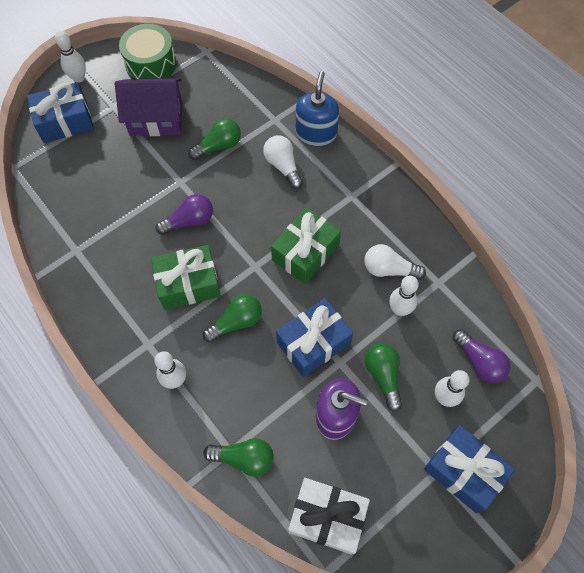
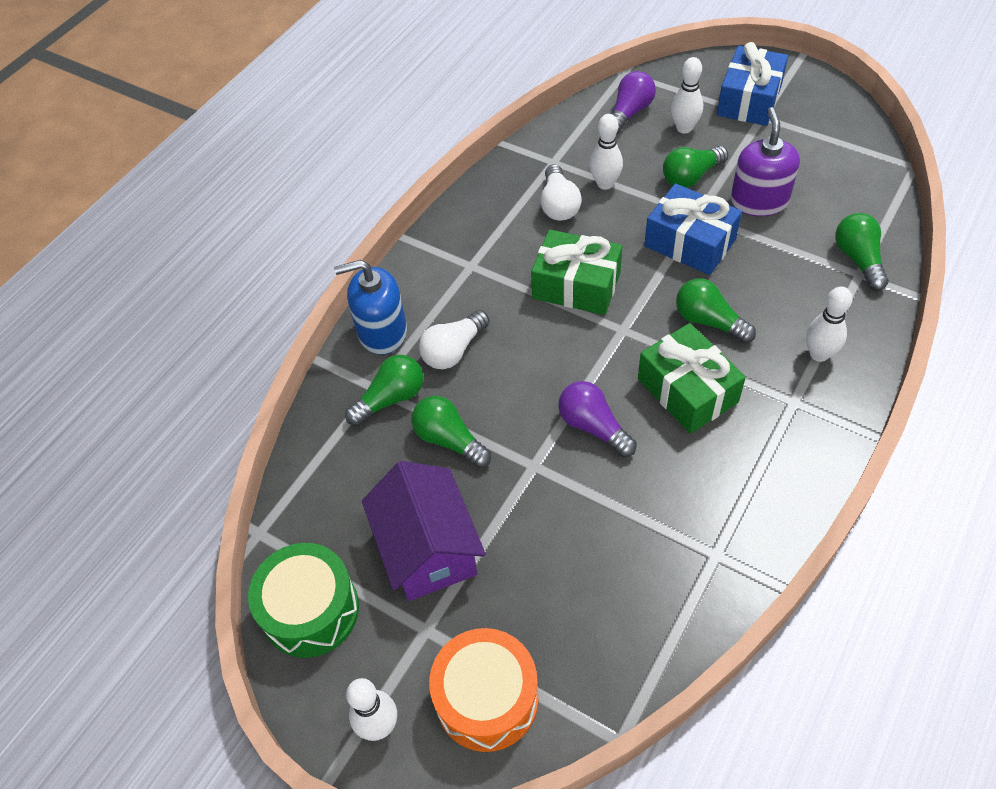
camera: 105 degrees left, 10 degrees down
(65, 121) = (486, 698): blue gift -> orange drum
(262, 126) = (391, 399): none -> green light bulb
(327, 518) = (864, 178): white gift -> none

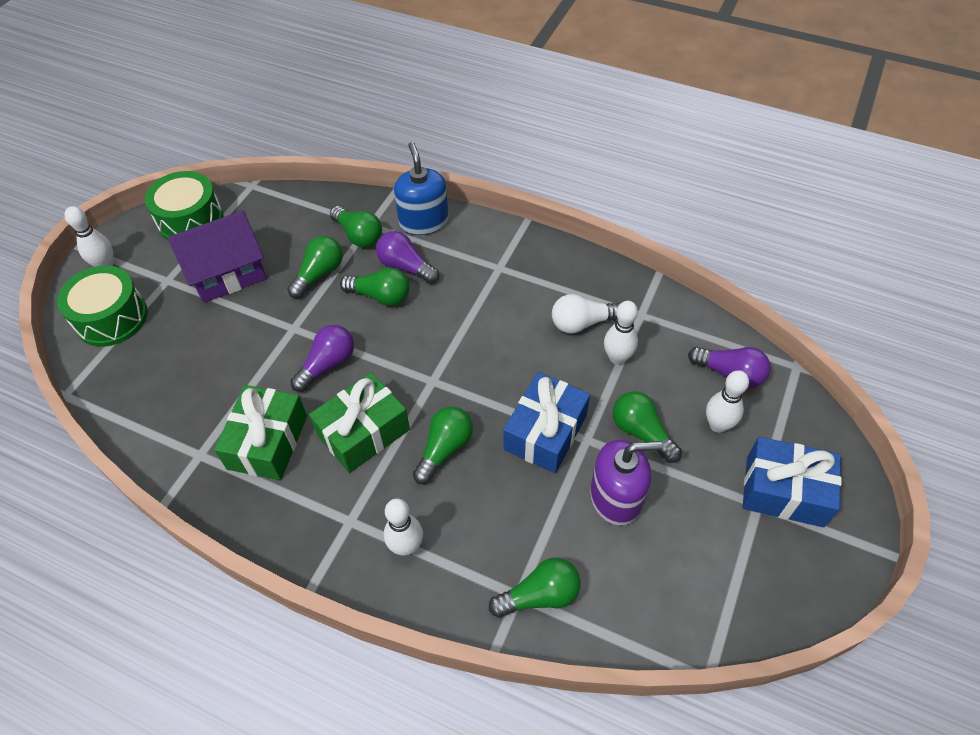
camera: 80 degrees right, 0 degrees up
(454, 350) = (406, 267): white light bulb -> purple light bulb
(486, 698) = (111, 318): orange drum -> green drum
(496, 375) = (380, 296): none -> green light bulb
(576, 286) = (481, 343): green gift -> green gift (267, 442)

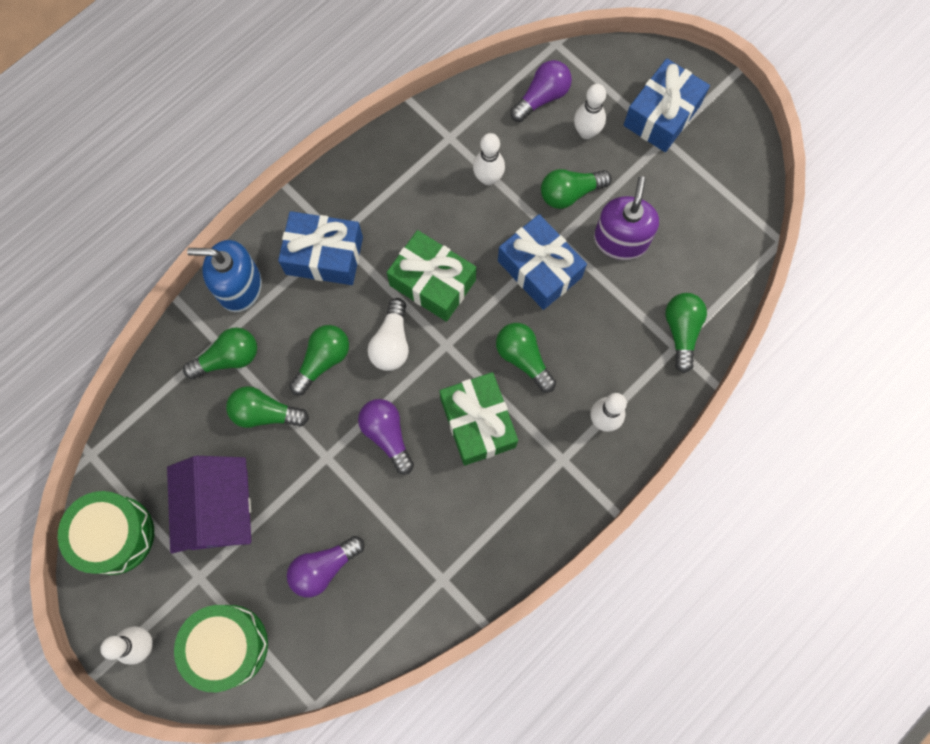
camera: 70 degrees left, 20 degrees up
(267, 442) = (454, 513): green gift -> green gift (432, 283)
(319, 274) = (265, 413): green light bulb -> green light bulb turned 45 degrees counterclockwise
(406, 267) = (295, 324): purple light bulb -> purple light bulb (324, 567)
(477, 265) = (324, 256): none -> blue gift
(582, 323) = (437, 190): white light bulb -> white light bulb (391, 343)

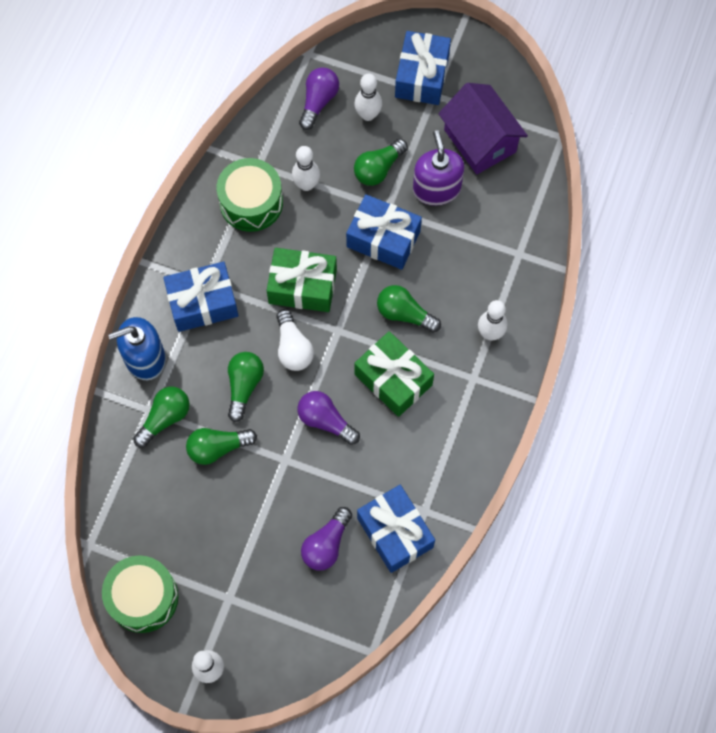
camera: 25 degrees left, 5 degrees down
(219, 509) = (218, 538): purple house -> purple house (479, 141)
(227, 646) = (280, 639): green drum -> green drum (251, 202)
(400, 588) = (395, 532): none -> blue gift
(681, 331) = (518, 239): green light bulb -> none

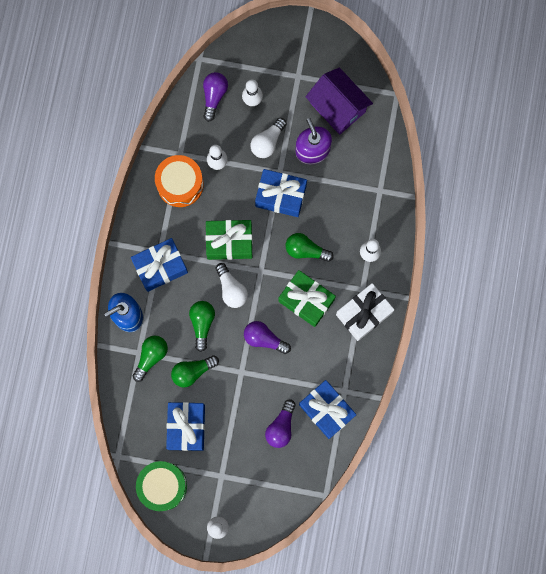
camera: 10 degrees left, 10 degrees up
(251, 202) = (180, 184): green drum -> orange drum
(378, 169) = (267, 142): green light bulb -> white light bulb
(422, 76) = (286, 63): blue gift -> blue gift (186, 427)
(470, 410) = (363, 313): none -> white gift

